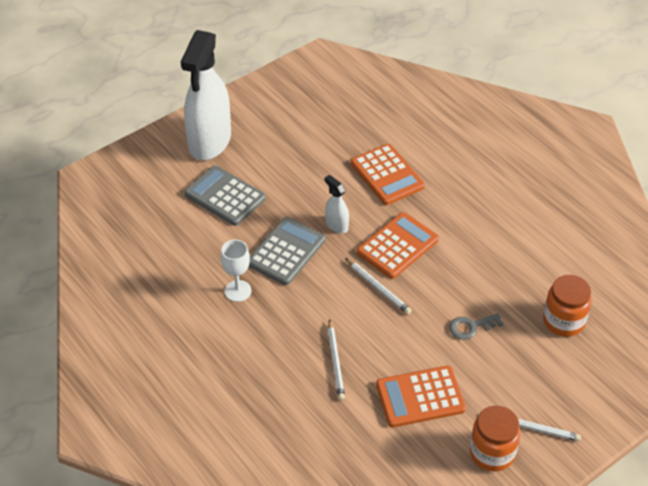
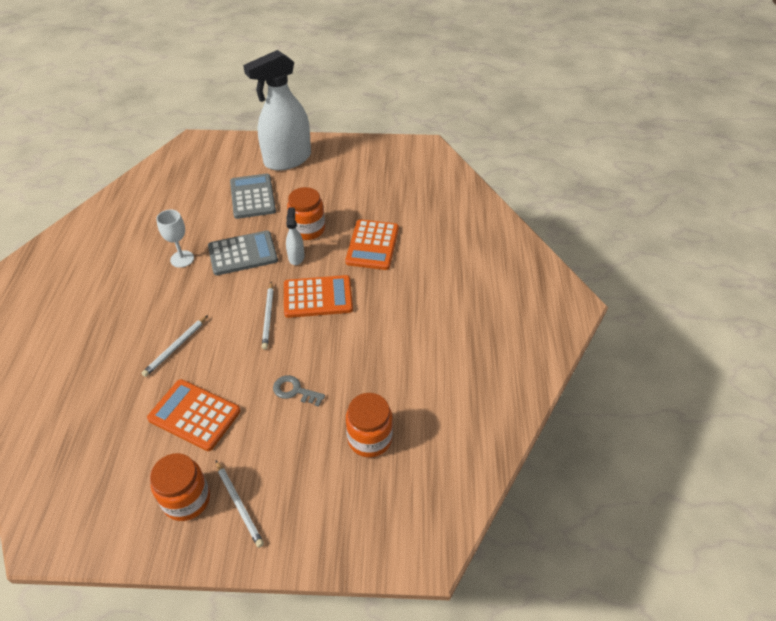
camera: 40 degrees right, 0 degrees up
(315, 195) = (308, 229): none -> orange jar

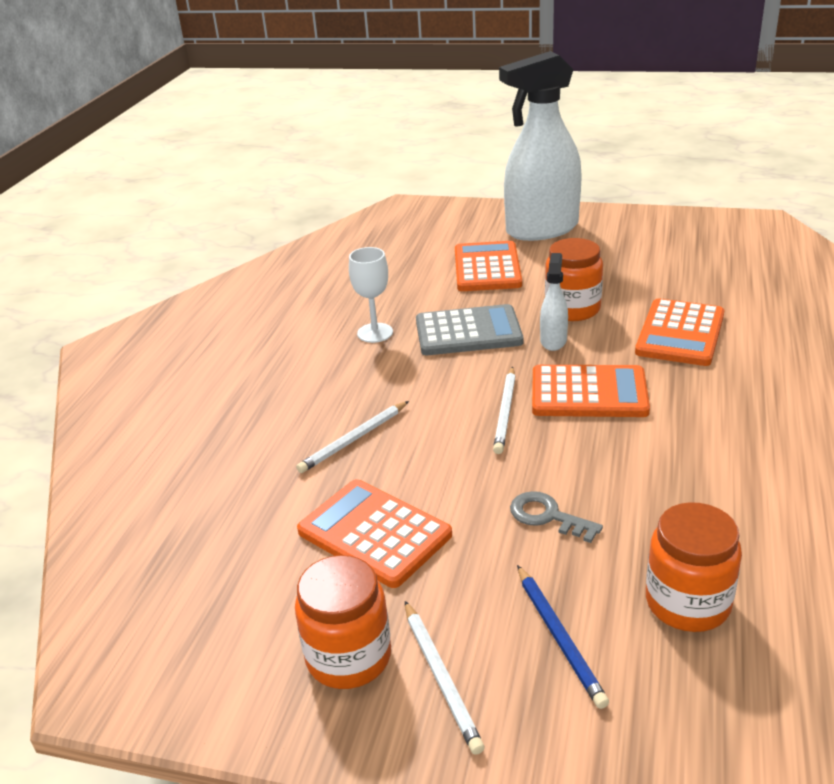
camera: 15 degrees right, 15 degrees down
(252, 197) = (487, 268): grey calculator -> orange calculator
(302, 470) = (559, 637): none -> blue pencil

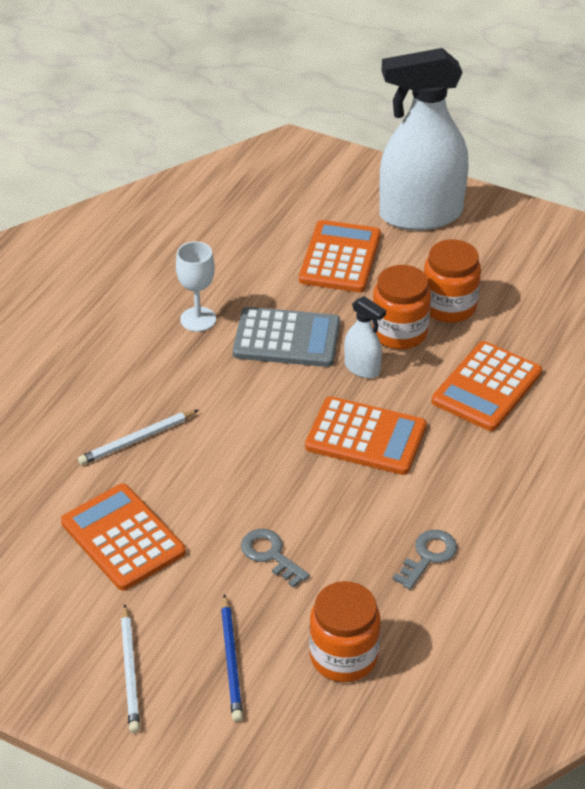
camera: 10 degrees right, 10 degrees up
(348, 657) = (68, 639): orange jar -> orange jar (449, 306)
(505, 412) = (281, 441): white pencil -> none
(553, 341) = (362, 368): white spray bottle -> white spray bottle turned 105 degrees clockwise
(717, 483) = (428, 556): none -> grey key

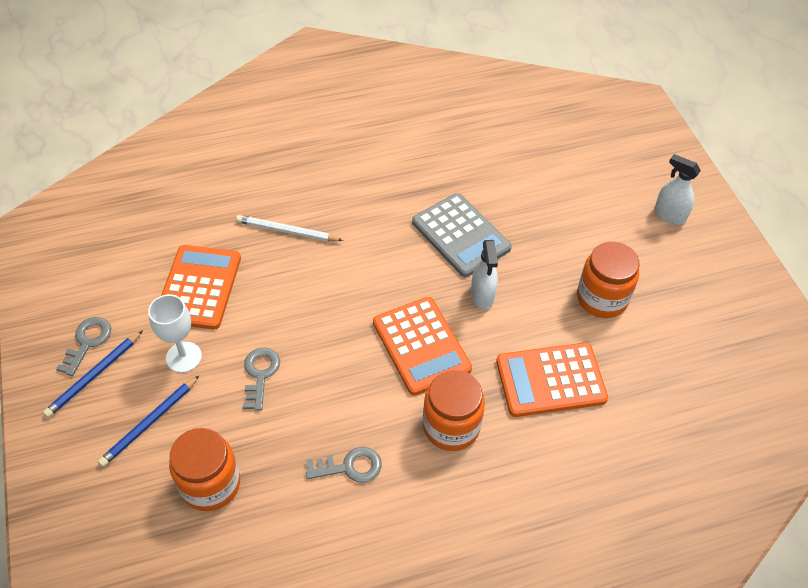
camera: 45 degrees right, 10 degrees up
(84, 654) = (87, 342): none -> grey key
(130, 671) = (94, 376): white pencil -> blue pencil
(198, 319) = (423, 180): white goblet -> white goblet (184, 357)
(340, 258) = (570, 205): orange calculator -> none
(399, 332) = (541, 290): orange jar -> orange jar (451, 426)
(420, 215) = (669, 215): white spray bottle -> white spray bottle, size x0.43

